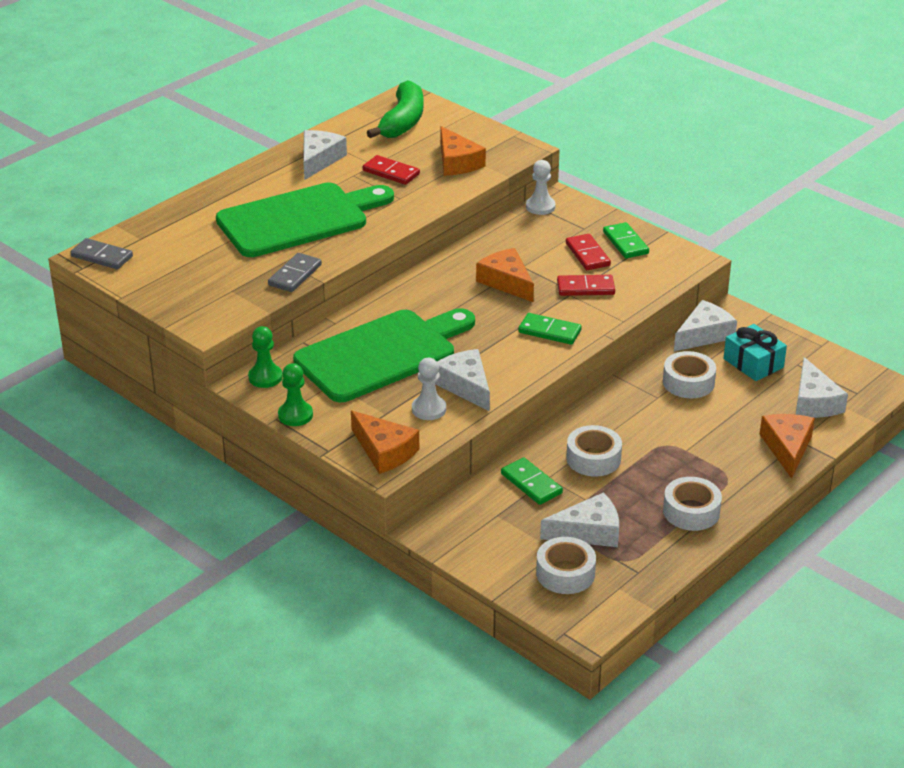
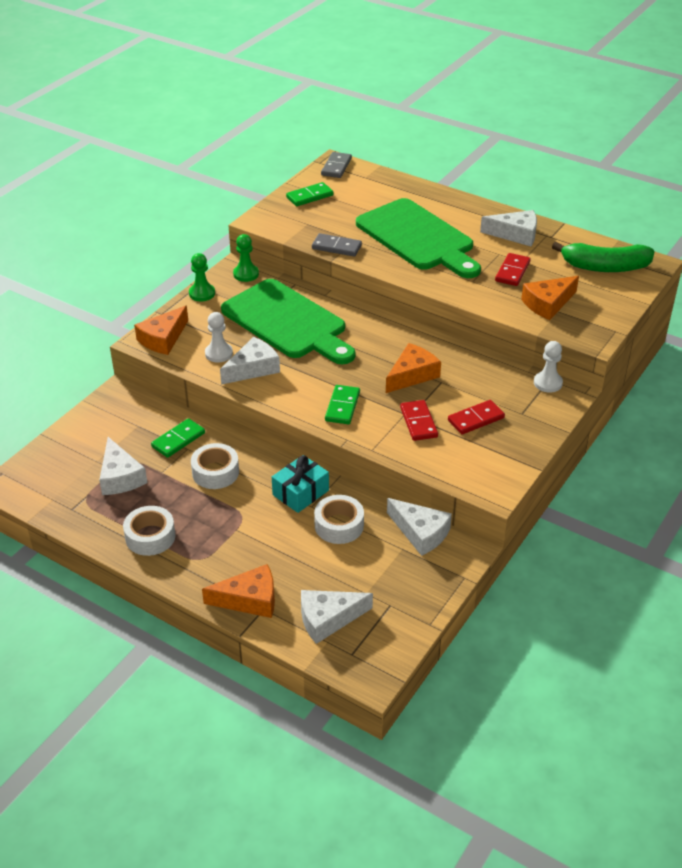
camera: 80 degrees right, 5 degrees up
(565, 573) = (69, 468): white tape -> none
(625, 243) = (506, 442): green domino -> green domino (309, 196)
(753, 363) = (382, 571): turquoise gift -> turquoise gift (300, 492)

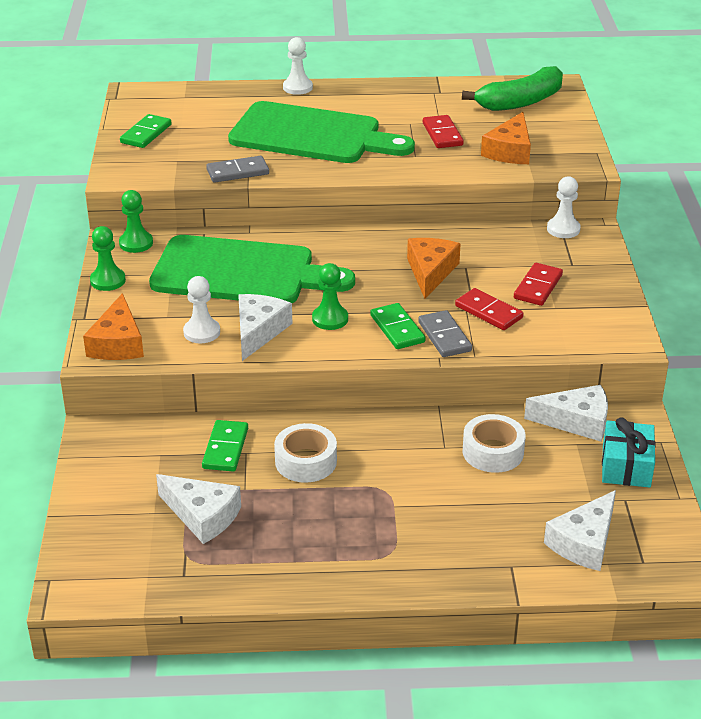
camera: 35 degrees left, 5 degrees down
(150, 537) = (310, 558): white tape -> none
(249, 599) = (488, 565): orange cheese -> none
(300, 492) = (418, 439): turquoise gift -> turquoise gift (626, 466)
(307, 380) = (330, 319): none -> green pawn
(336, 167) = (140, 97): grey domino -> grey domino (444, 336)
(450, 197) = (297, 87): none -> white pawn
(515, 234) = (404, 101): white cheese -> none

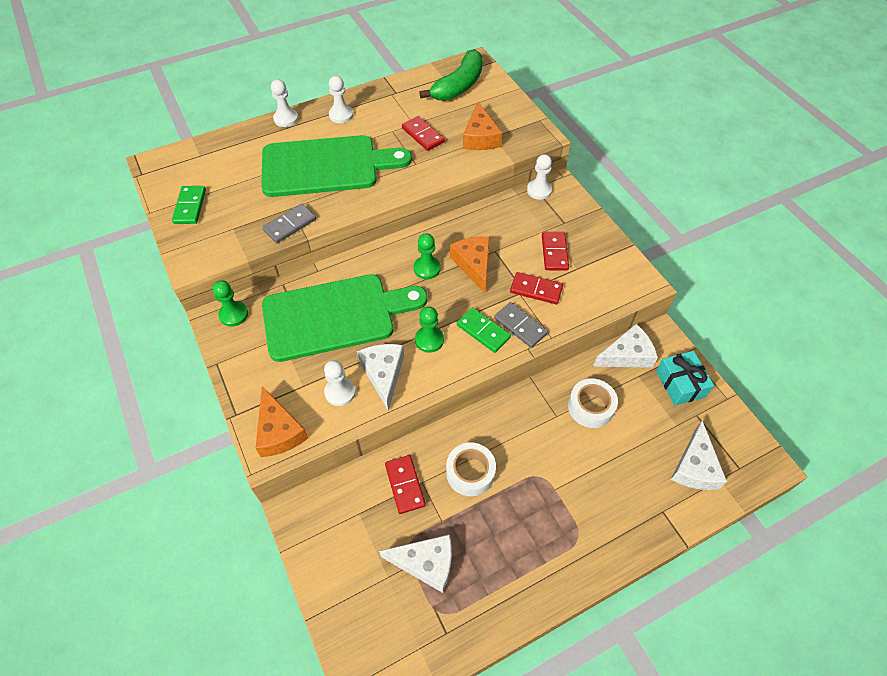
camera: 25 degrees left, 20 degrees up
(108, 281) = (233, 364): green pawn -> green pawn (427, 268)
(225, 448) = (405, 485): green domino -> red domino
(361, 97) = (341, 115): none -> white pawn

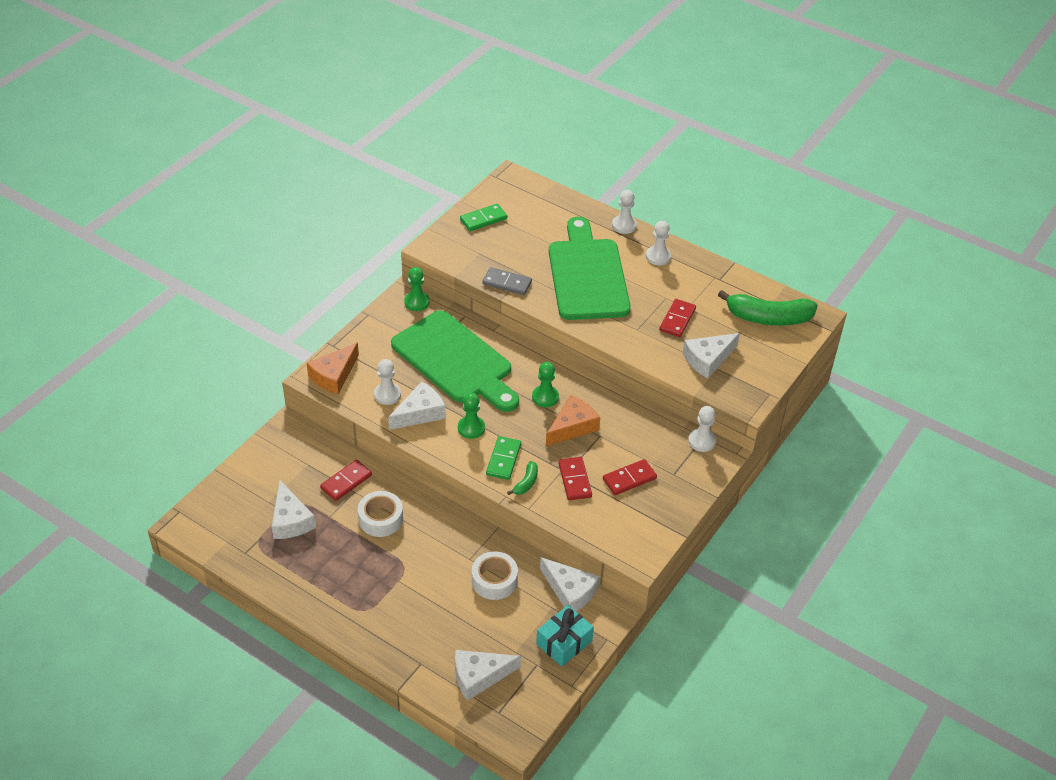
camera: 60 degrees right, 10 degrees down
(326, 166) = (587, 275): green cutting board -> green cutting board turned 150 degrees counterclockwise
(480, 137) = (708, 359): orange cheese -> white cheese
(520, 326) = (526, 483): grey domino -> green banana

